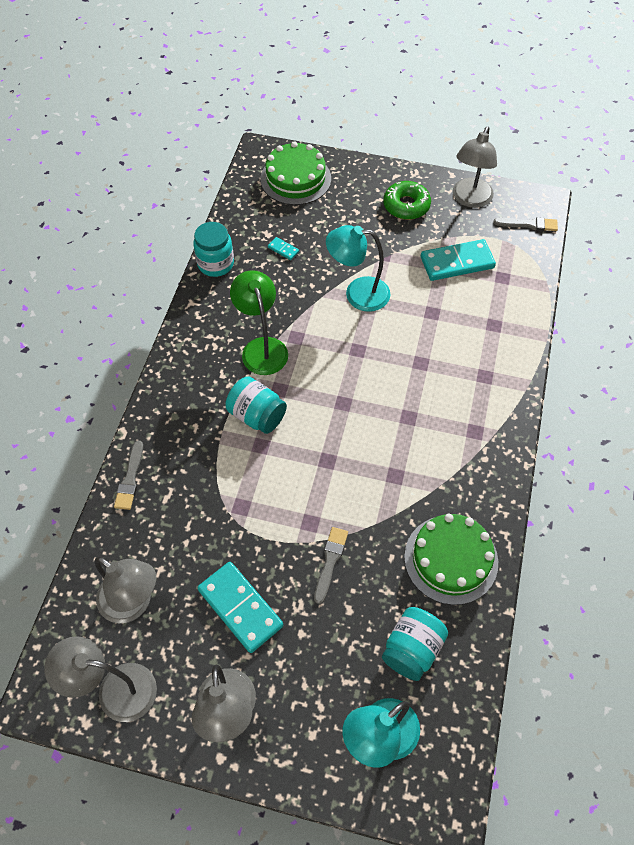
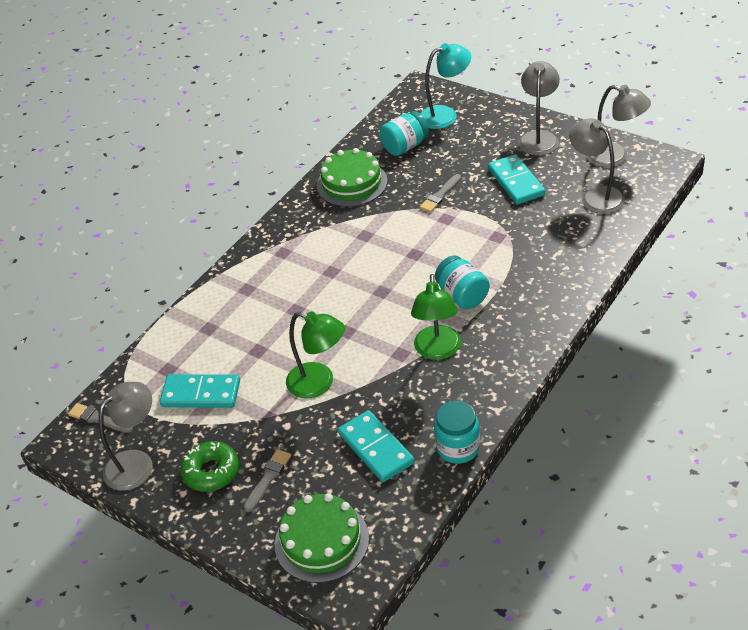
camera: 155 degrees left, 15 degrees down
(130, 479) = (587, 269): grey brush -> grey brush (268, 478)
(283, 249) = (376, 448): turquoise domino -> turquoise domino, size x2.29
(357, 293) = (319, 383): turquoise lamp -> green lamp

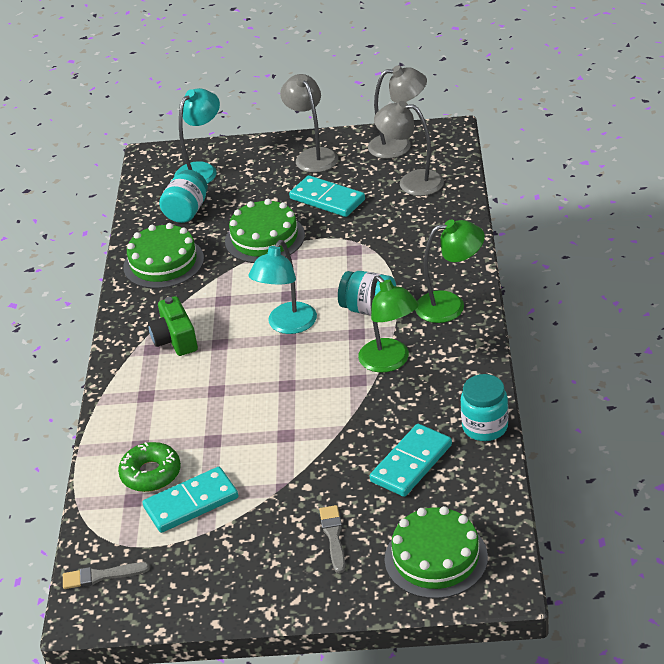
camera: 35 degrees left, 5 degrees down
(137, 463) = (185, 591): grey lamp -> none
(211, 472) = (271, 559): green donut -> green donut (151, 474)
(305, 252) = (175, 339): none -> green camera
(319, 383) = (303, 438): green lamp -> green lamp (450, 305)
(376, 448) = (411, 463): turquoise domino -> turquoise domino turned 75 degrees counterclockwise
(391, 280) = (287, 325): none -> turquoise lamp
(440, 195) = (264, 238): grey brush -> green cake

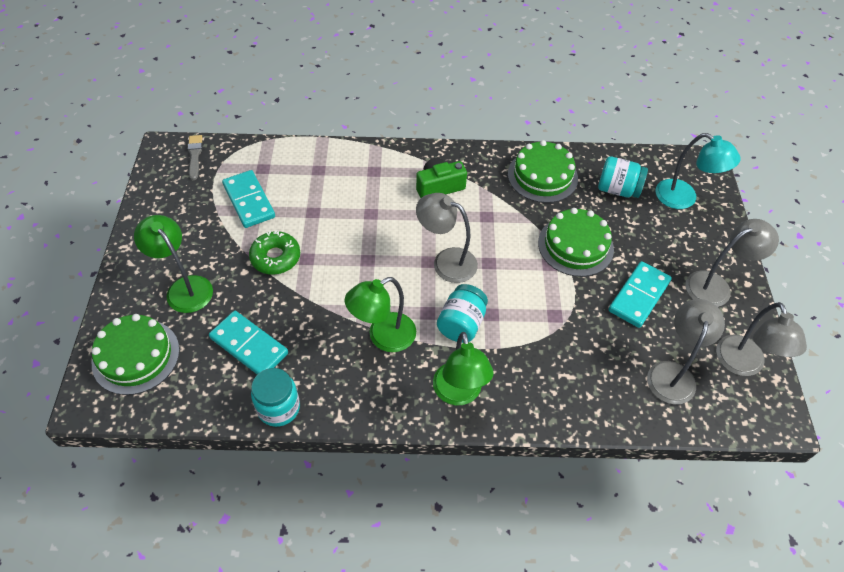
camera: 85 degrees right, 15 degrees up
(151, 474) = (286, 177): green donut -> green donut (275, 257)
(287, 325) = (446, 261): turquoise lamp -> grey lamp
(333, 536) = (184, 287): grey brush -> green lamp

